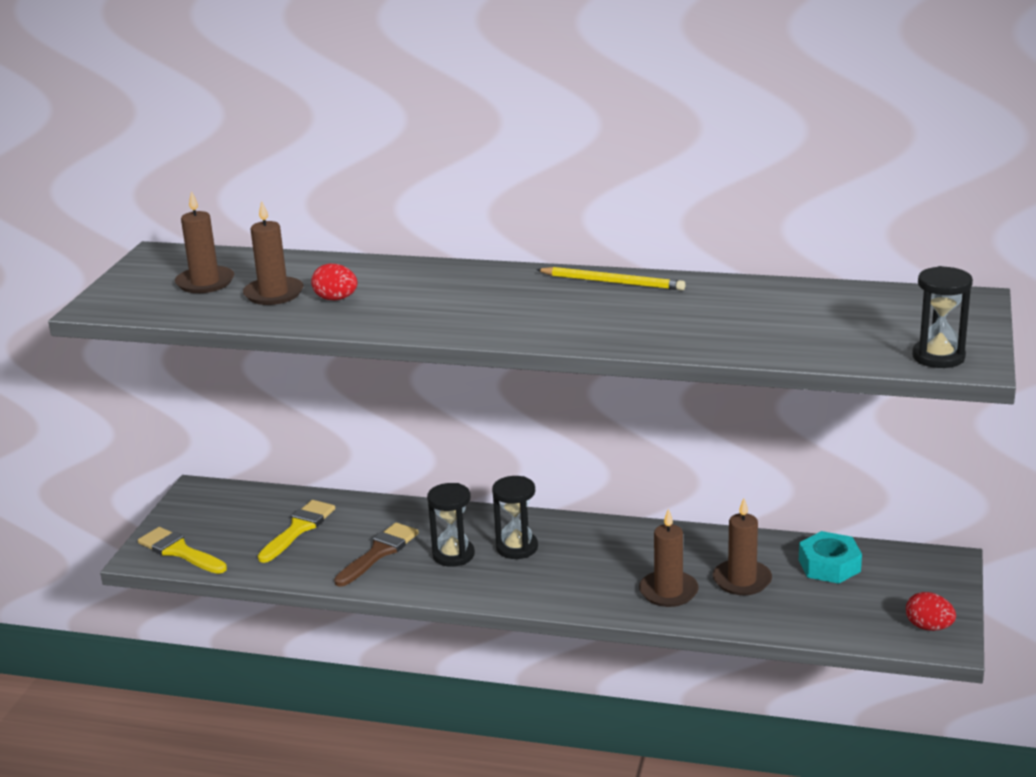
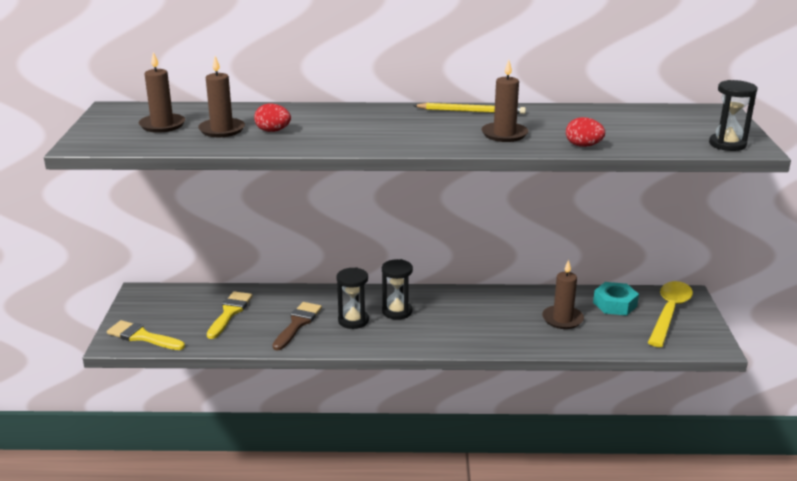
camera: 15 degrees left, 0 degrees up
(668, 592) = (516, 331): brown candle -> brown candle (504, 134)
(904, 585) = (669, 312): none -> yellow spoon
(928, 627) = (699, 338): red egg -> red egg (583, 146)

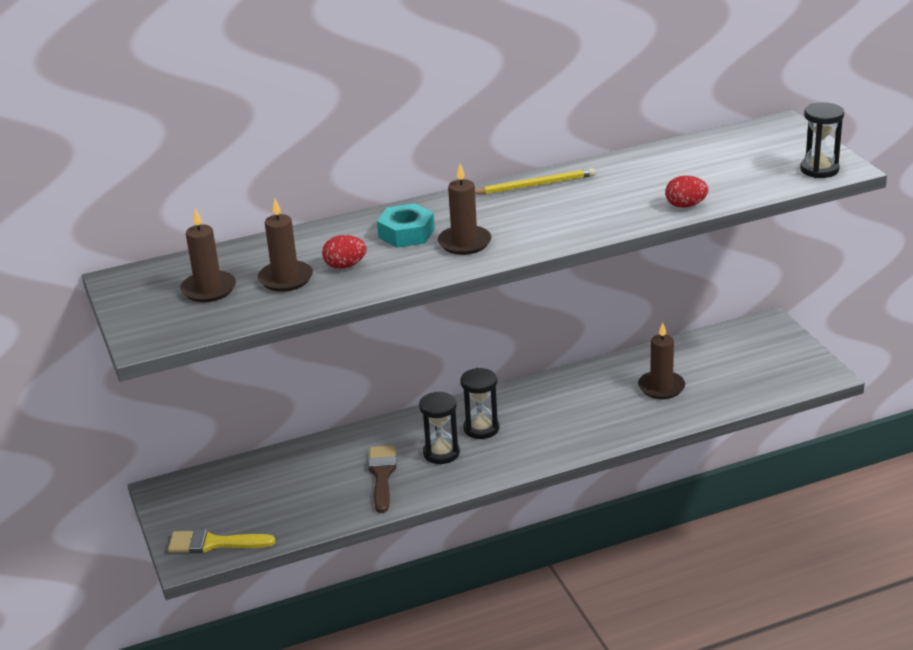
camera: 20 degrees left, 5 degrees up
(230, 313) = (292, 484): yellow brush -> none
(504, 134) = (596, 209): brown candle -> brown candle (464, 243)
(615, 304) = (703, 354): turquoise nut -> turquoise nut (406, 233)
(669, 312) = (762, 349): yellow spoon -> none

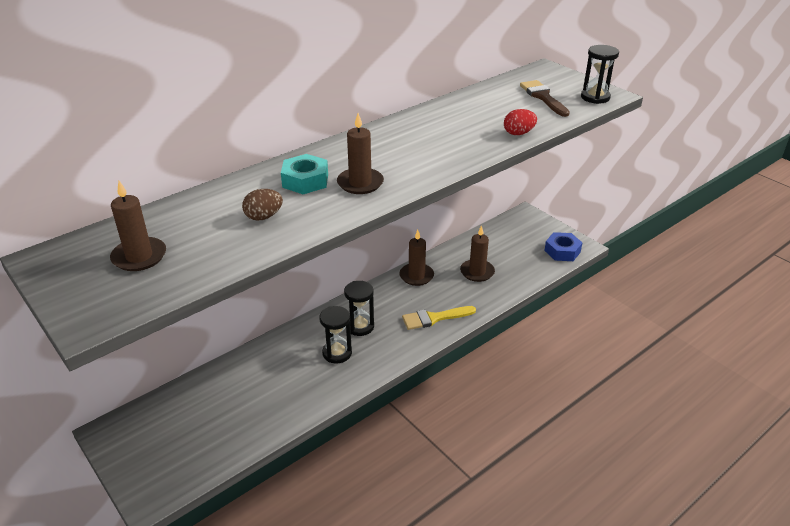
camera: 20 degrees left, 5 degrees up
(214, 543) = (169, 476): yellow brush -> yellow brush (434, 318)
(285, 279) = (212, 236): brown candle -> brown candle (416, 276)
(345, 266) = (263, 217): red egg -> brown egg
(382, 475) = (296, 381): brown brush -> brown brush (543, 97)
(535, 185) = (392, 129): yellow pencil -> none
(793, 377) = (562, 251): none -> blue nut

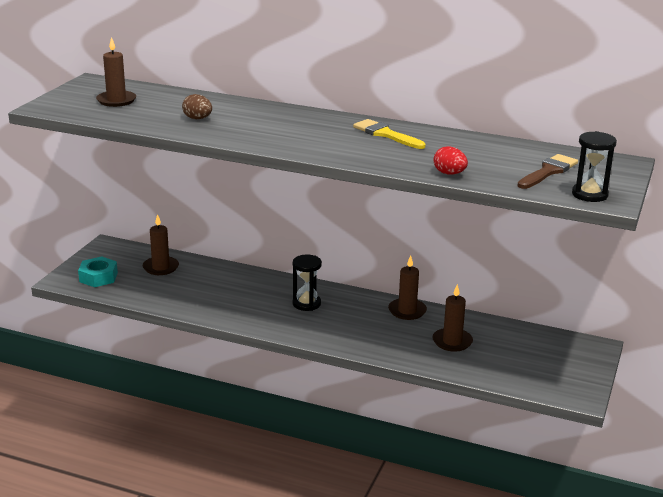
camera: 60 degrees right, 10 degrees down
(305, 181) = (261, 118): turquoise nut -> turquoise nut (98, 277)
(337, 353) = (263, 303): black hourglass -> none
(360, 183) = (279, 135): brown candle -> brown candle (161, 267)
(434, 318) = (355, 336): yellow brush -> yellow brush (385, 134)
(562, 251) = (554, 385): blue nut -> none

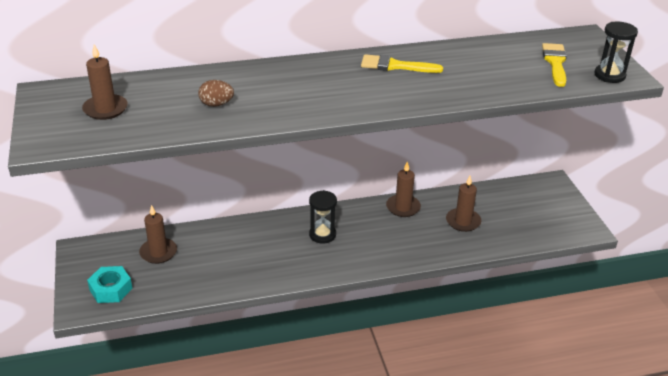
camera: 35 degrees left, 10 degrees up
(449, 173) = (497, 91): red egg -> none
(548, 171) = (555, 62): brown brush -> yellow brush

